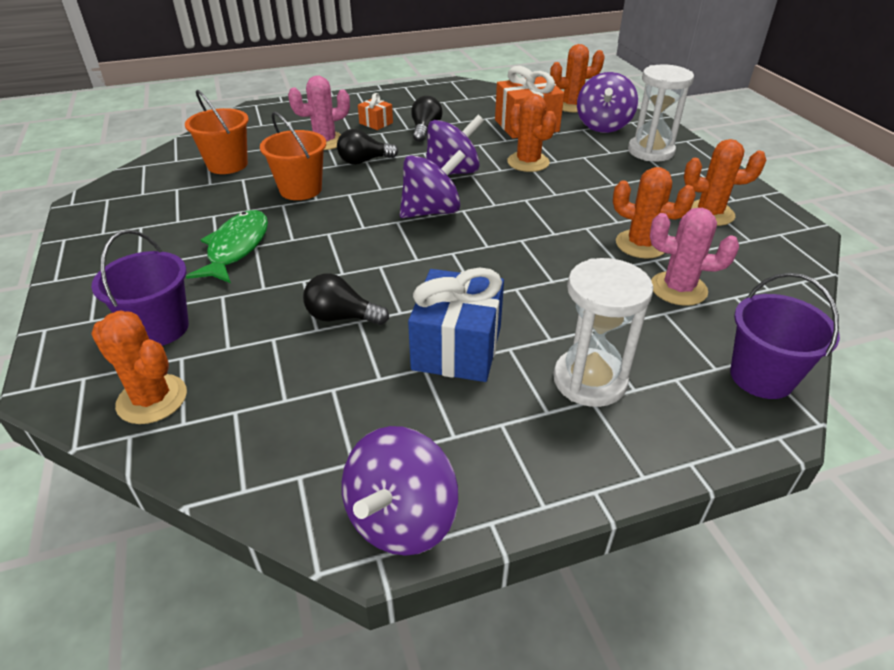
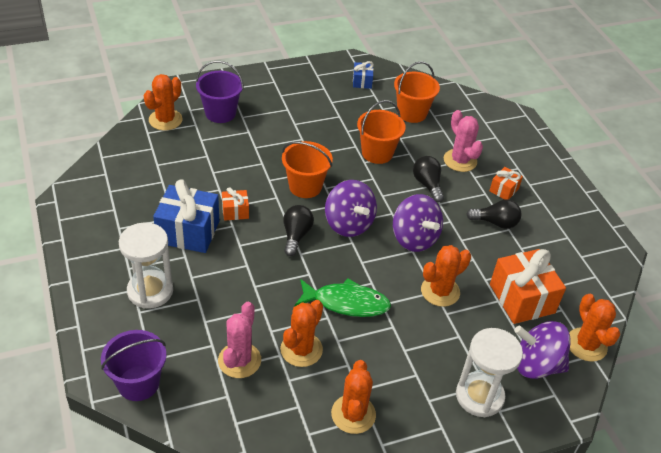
camera: 85 degrees right, 5 degrees up
(141, 196) = (362, 81): none -> blue gift
(236, 248) = (299, 131): green fish -> green fish (346, 303)
(341, 317) = (223, 182): black light bulb -> black light bulb (296, 235)
(359, 242) = (305, 186): none -> orange bucket
(401, 518) = (72, 208): purple spinning top -> none
(410, 302) = (235, 211): none -> orange gift

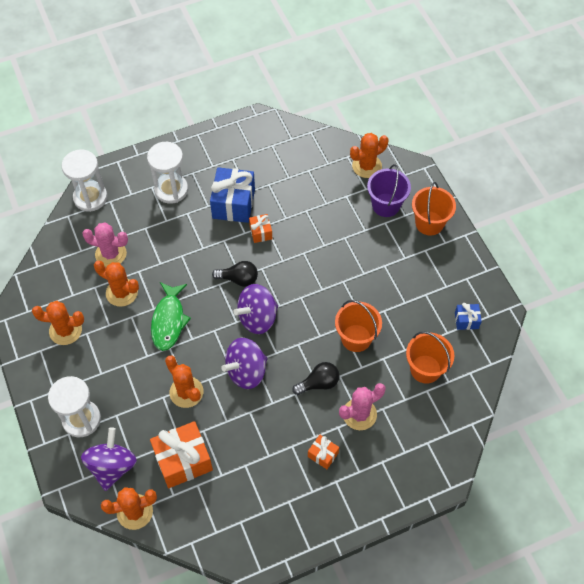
camera: 90 degrees right, 15 degrees up
(138, 383) = (90, 197): purple bucket -> white hourglass
(165, 120) = (367, 166): orange cactus -> orange cactus turned 60 degrees counterclockwise
(305, 186) = (299, 281): orange bucket -> orange bucket (429, 223)
(495, 223) = (275, 444): black light bulb -> none

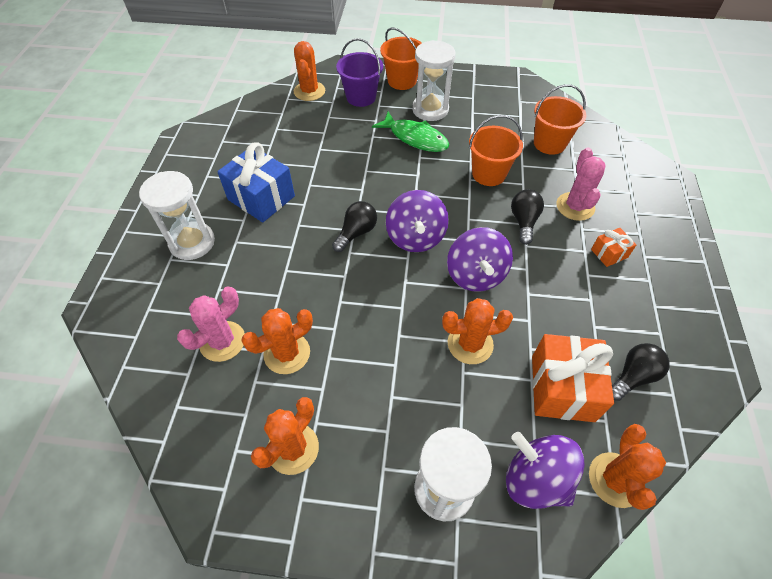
camera: 60 degrees left, 5 degrees down
(90, 197) = (122, 328): white hourglass -> white hourglass (430, 109)
(169, 321) = (362, 320): green fish -> green fish (415, 138)
(217, 502) = (633, 376): none -> black light bulb
(261, 232) = (315, 191): orange gift -> none
(466, 320) = (515, 100): blue gift -> none

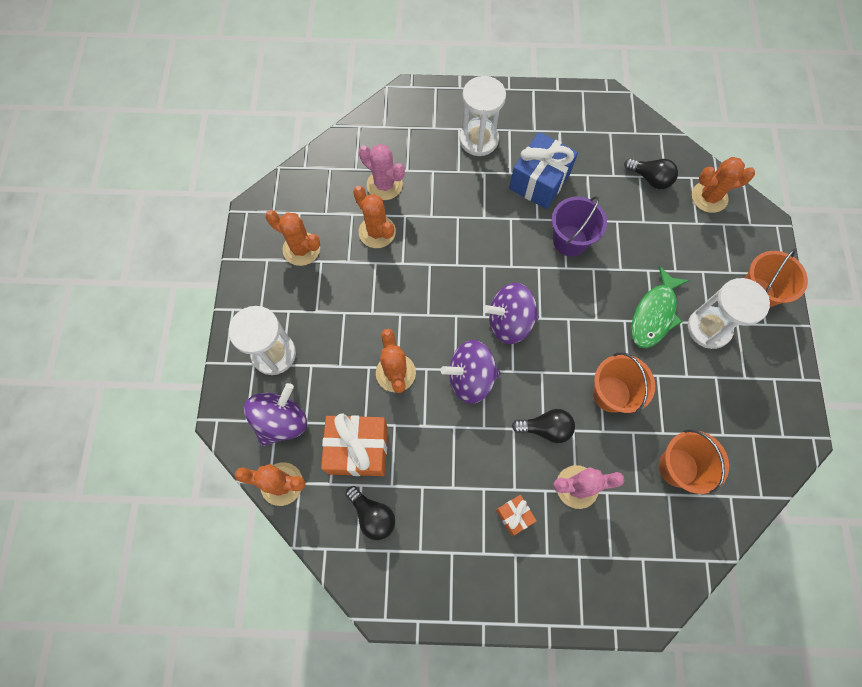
camera: 85 degrees right, 15 degrees up
(356, 233) = (508, 269): black light bulb -> black light bulb (650, 179)
(361, 97) = (712, 251): purple bucket -> purple bucket (570, 241)

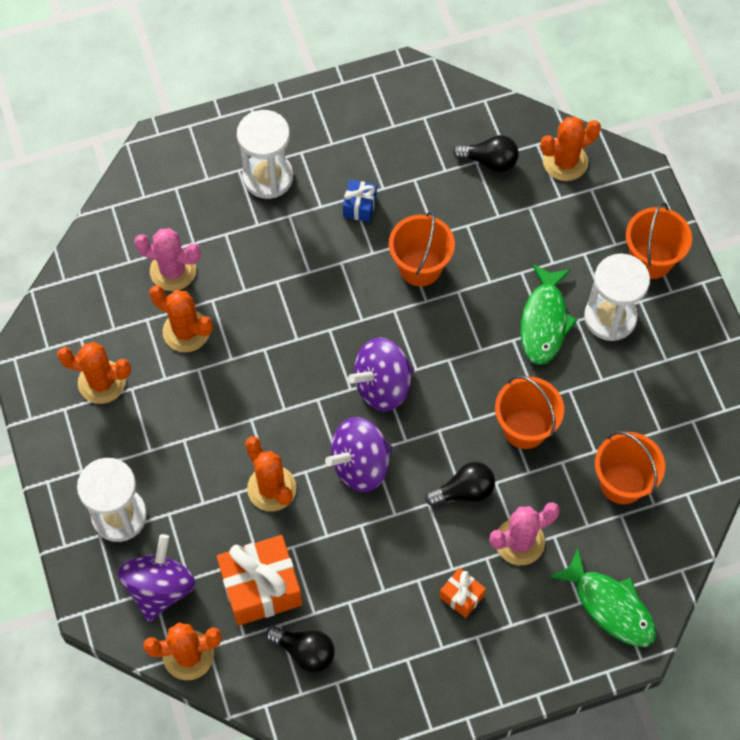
camera: 20 degrees left, 5 degrees down
(539, 181) = (359, 206): blue gift -> blue gift, size x0.50
(570, 241) = (420, 267): purple bucket -> orange bucket
(635, 570) = (610, 606): none -> green fish

